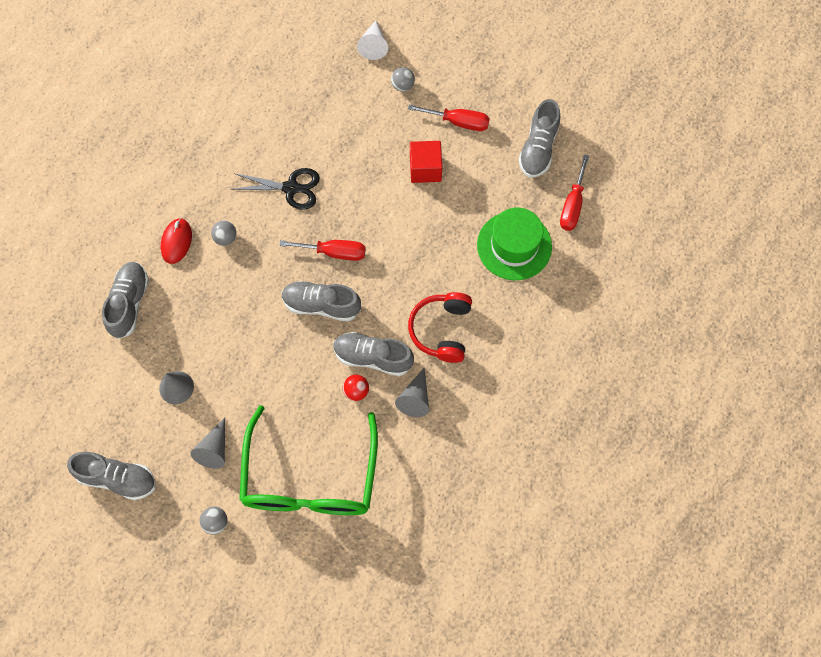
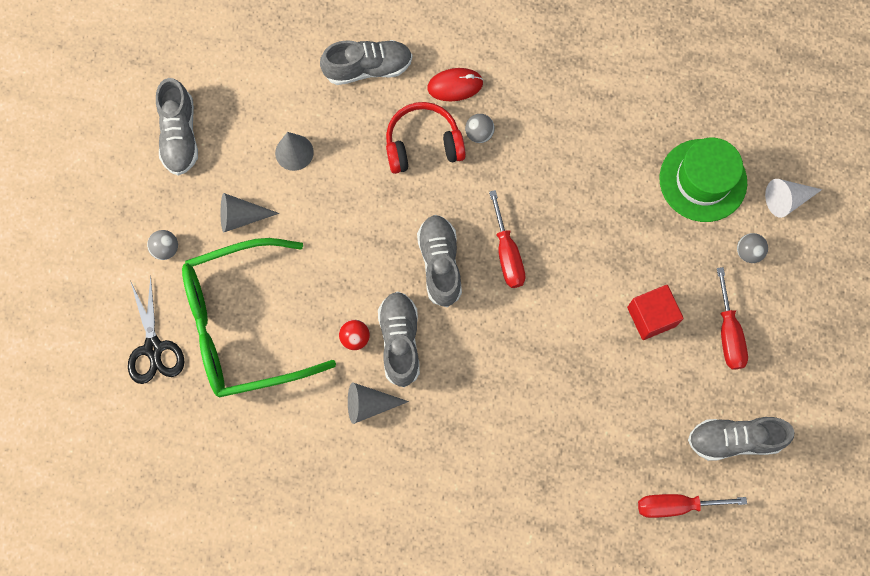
camera: 70 degrees right, 5 degrees up
(291, 188) = (566, 178): black scissors -> black scissors (154, 348)
(442, 330) = (459, 405): red headphones -> red headphones (423, 144)
(514, 246) = (595, 453): green hat -> green hat (703, 180)

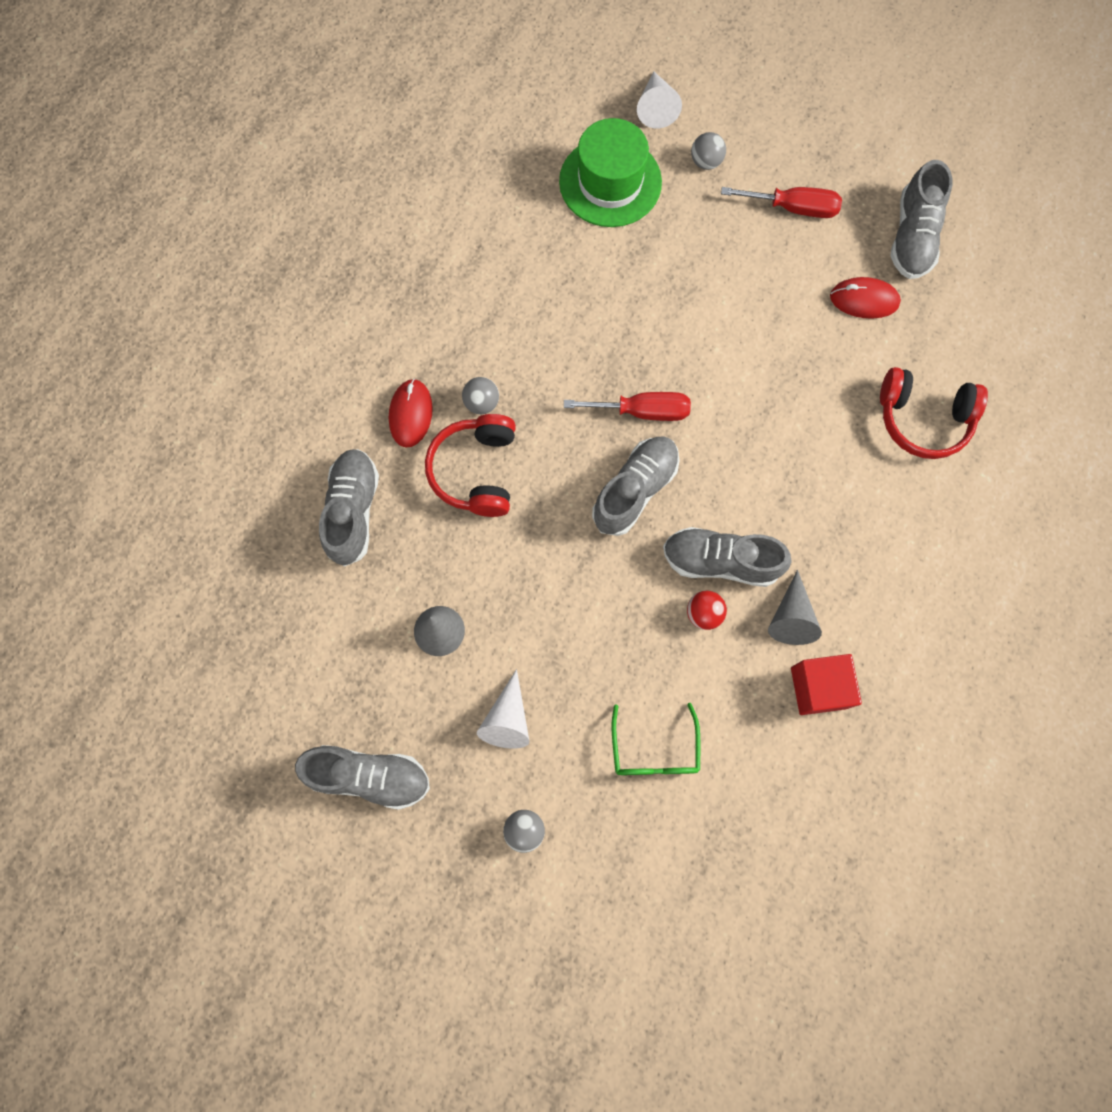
camera: 75 degrees left, 0 degrees up
(154, 348) = (657, 876): black scissors -> none
(241, 217) = (507, 719): grey cone -> white cone
(243, 325) = (654, 750): green glasses -> green glasses, size x0.45
(440, 264) = (635, 490): grey shoe -> grey shoe turned 120 degrees clockwise
(566, 478) = (923, 419): none -> red headphones
(651, 316) = (756, 279): red cube -> red cube (818, 687)
(660, 409) = (864, 300): none -> red mouse
(676, 505) = (974, 315): red screwdriver -> none

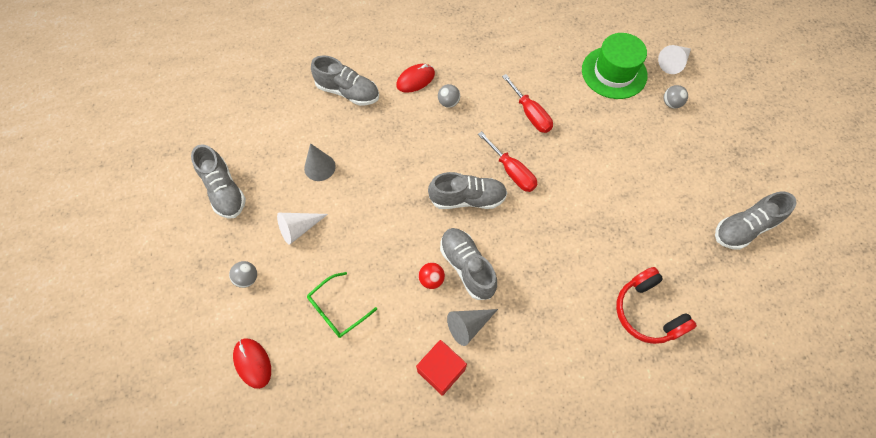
camera: 50 degrees right, 10 degrees down
(353, 511) = (348, 92): grey shoe -> grey shoe turned 60 degrees clockwise
(476, 471) = (412, 125): red headphones -> none
(793, 208) = (692, 159): red screwdriver -> red screwdriver (530, 114)
(864, 300) = (681, 230): red mouse -> red mouse (252, 363)

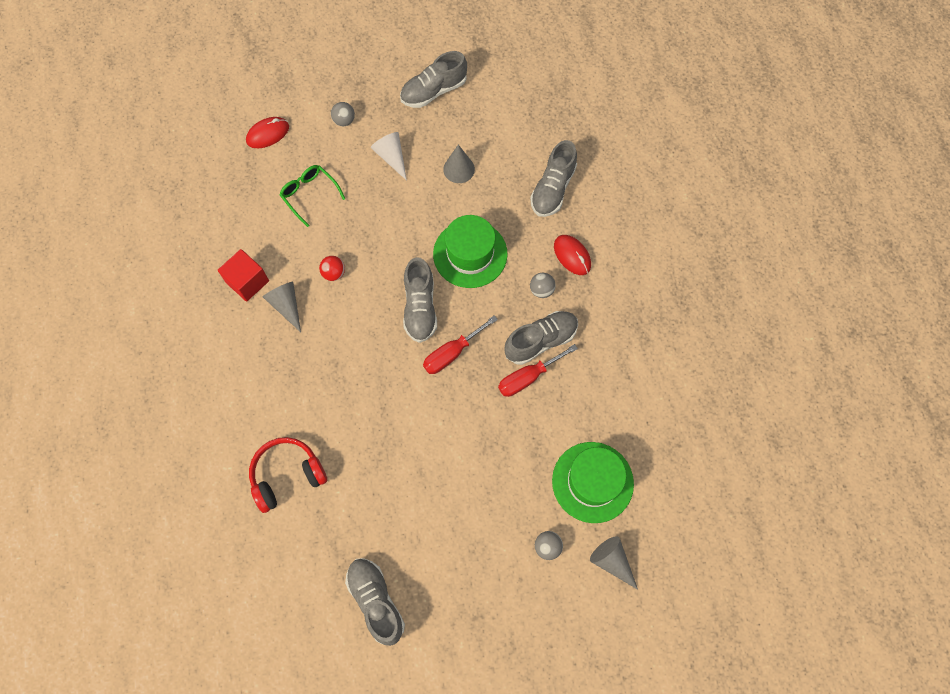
camera: 90 degrees right, 5 degrees up
(412, 157) = (470, 254): none -> green hat
(467, 267) = (345, 305): grey shoe -> grey shoe (540, 341)
(673, 63) = (611, 561): white cone -> grey cone

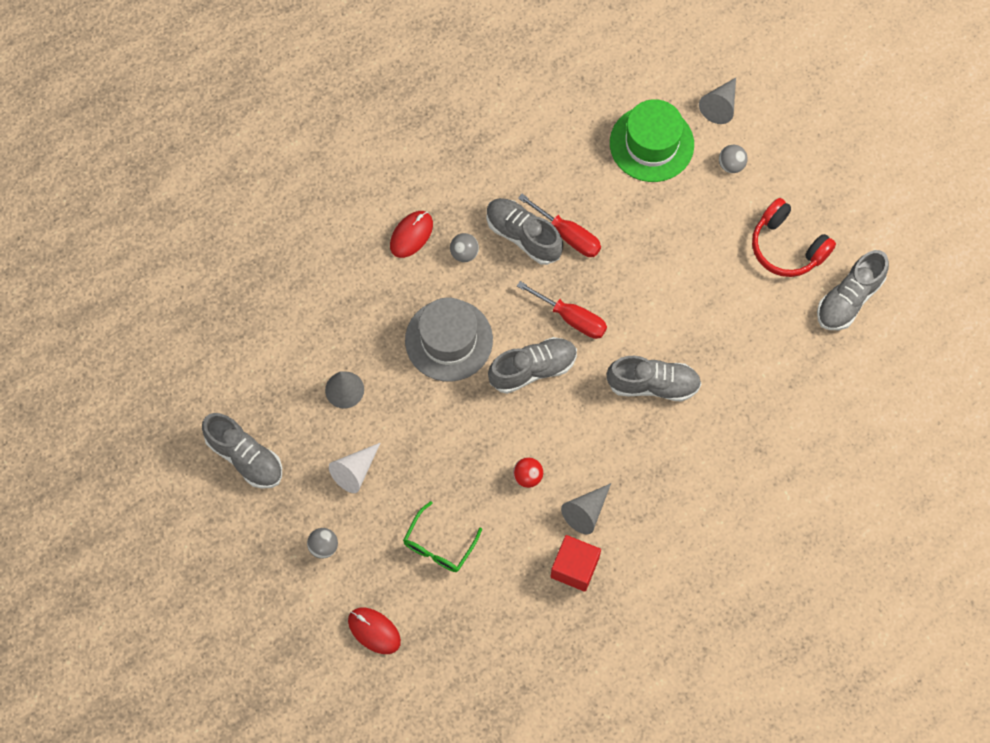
camera: 110 degrees left, 0 degrees up
(287, 475) = (768, 431): red headphones -> red headphones (787, 247)
(470, 254) = (449, 340): green hat -> grey hat
(553, 189) = (334, 280): grey shoe -> grey shoe (653, 384)

